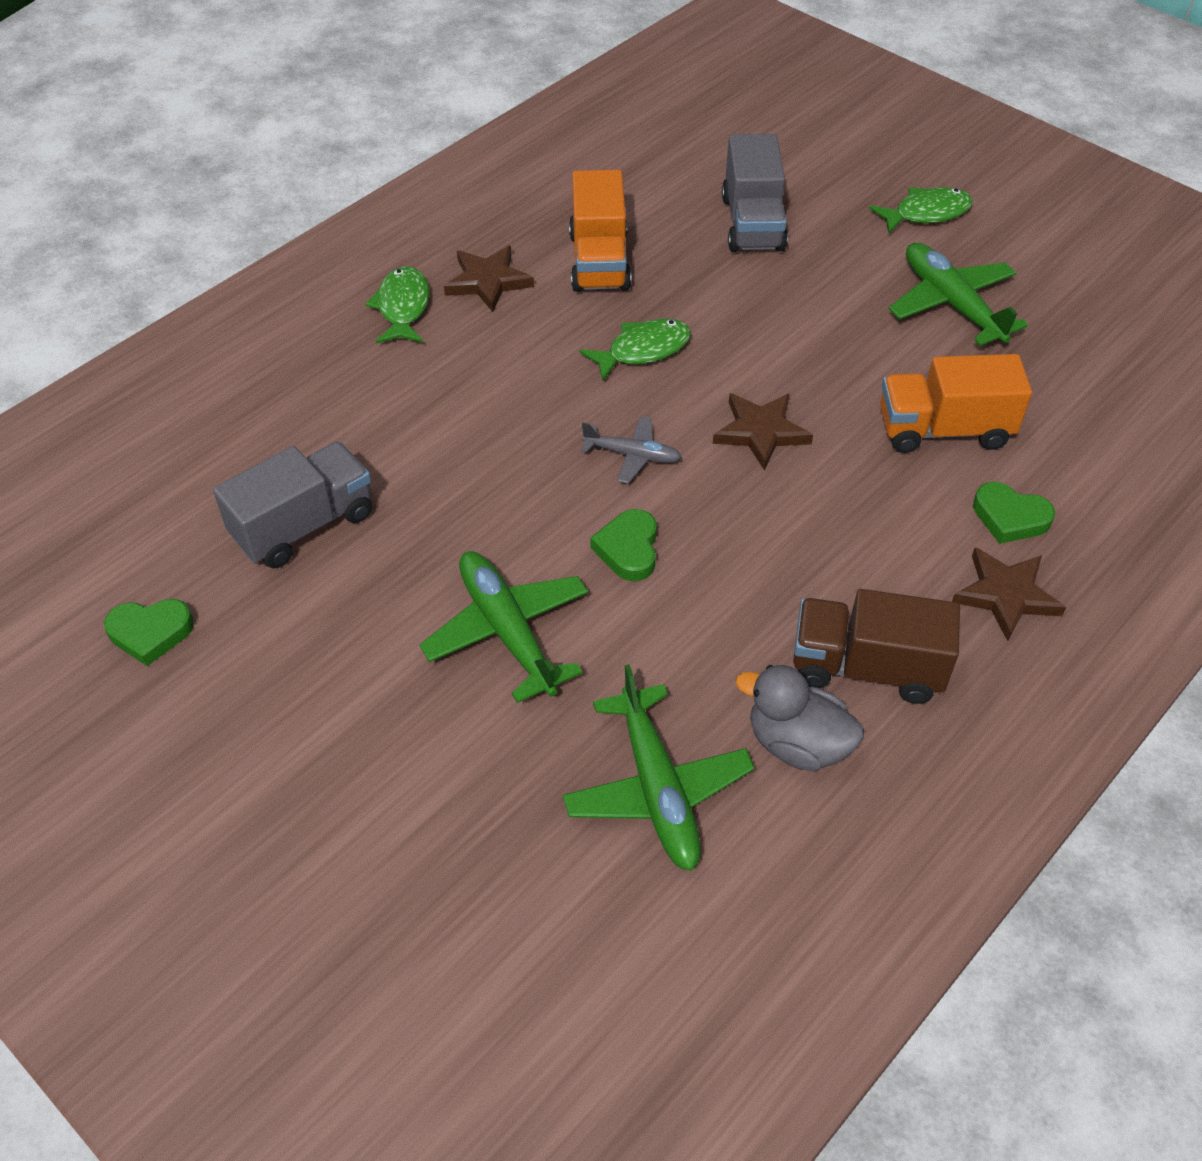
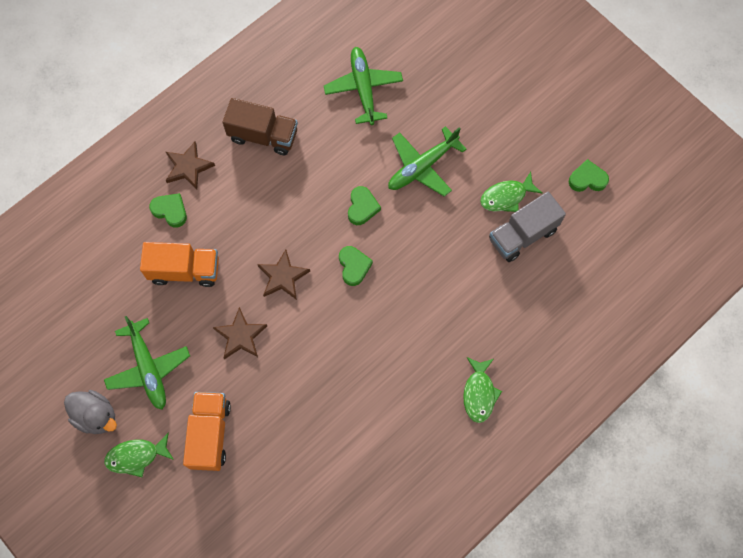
camera: 175 degrees left, 20 degrees up
(488, 281) = (427, 413): brown star -> brown star (240, 336)
(508, 632) = (422, 166): green plane -> green plane turned 75 degrees clockwise
(599, 261) = (356, 426): orange truck -> orange truck (210, 434)
(632, 455) = (354, 266): grey plane -> green heart
(643, 350) = (338, 344): green fish -> green fish (506, 197)
(752, 223) = (252, 456): grey truck -> none
(797, 744) = (302, 103): grey duck -> grey duck (96, 416)

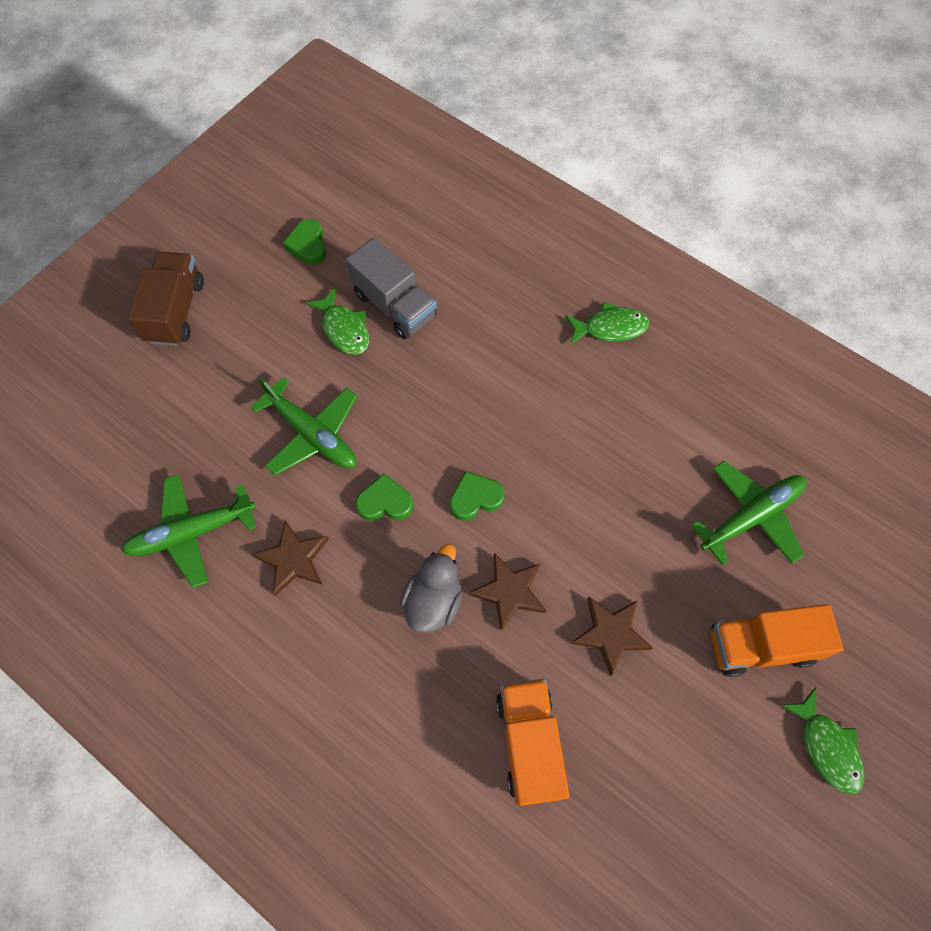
camera: 100 degrees left, 5 degrees down
(96, 416) = (789, 828): grey duck -> grey duck (433, 601)
(148, 368) = (694, 763): green plane -> green plane (750, 516)
(170, 211) = (434, 794): green heart -> none
(188, 167) = (353, 782): brown star -> brown star (293, 559)
(263, 135) = (284, 669): brown truck -> brown truck (175, 311)

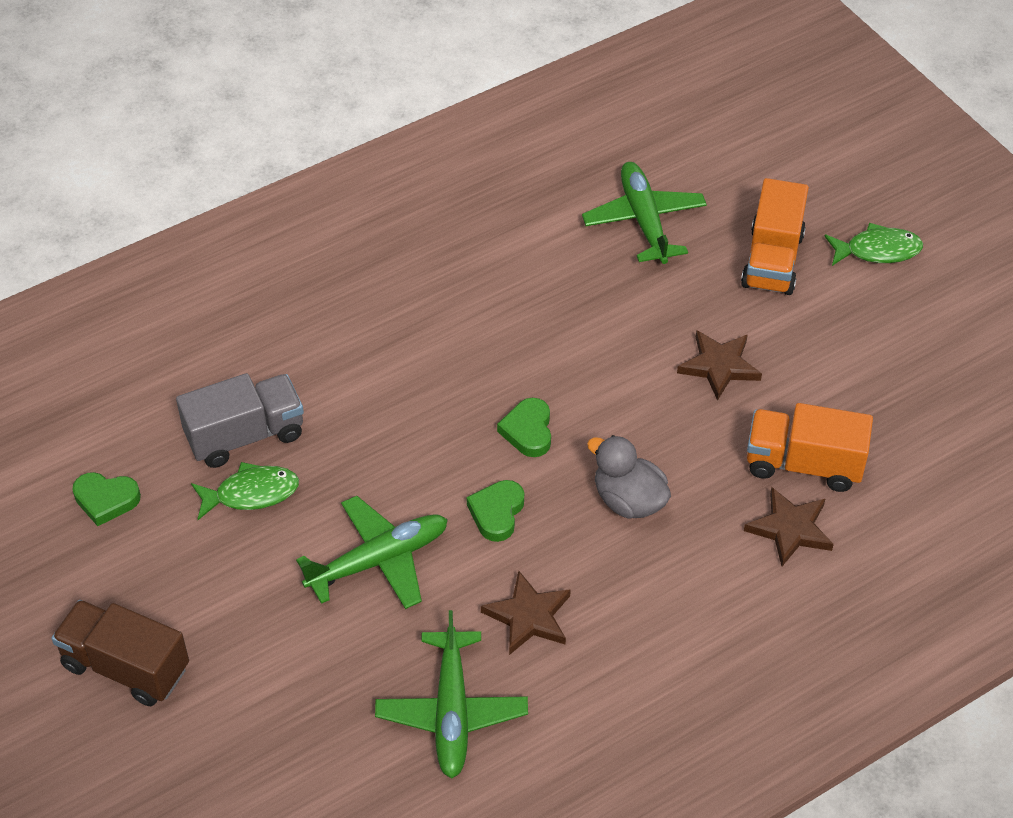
camera: 70 degrees left, 15 degrees down
(509, 591) = (644, 433): brown star -> brown star (790, 529)
(610, 328) = (380, 254): green fish -> none

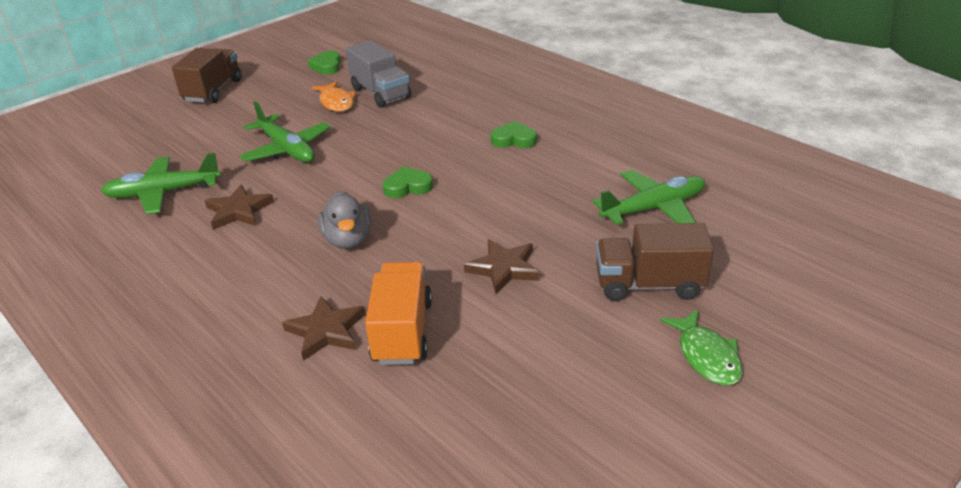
camera: 80 degrees right, 15 degrees down
(251, 493) = (336, 102): green fish -> orange fish
(497, 513) = (330, 185): green heart -> green heart (514, 140)
(628, 500) = (348, 240): grey duck -> grey duck turned 135 degrees clockwise
(772, 260) = (649, 285): orange truck -> brown truck

